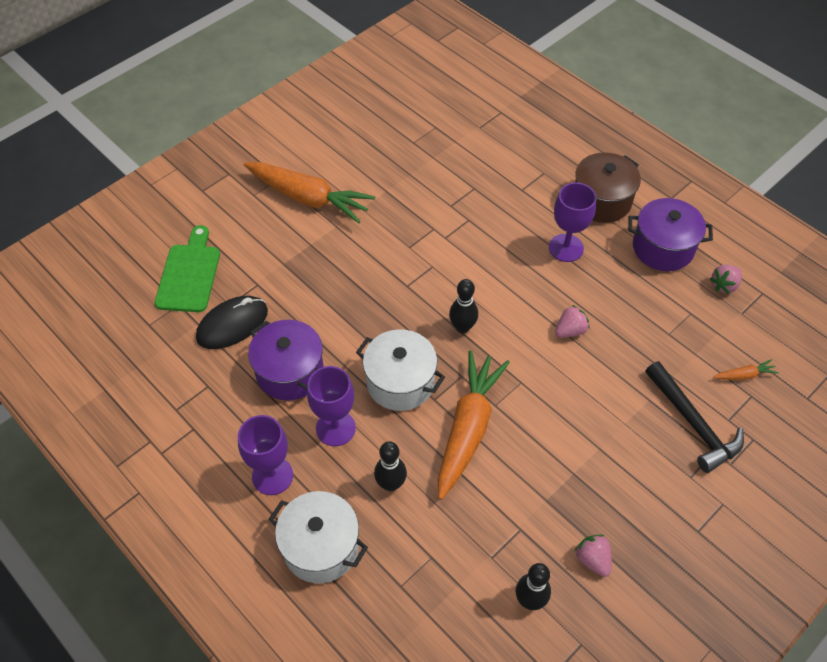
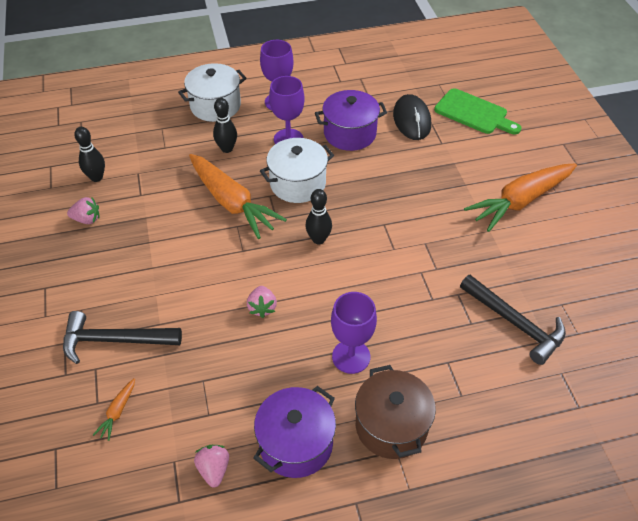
camera: 120 degrees right, 5 degrees down
(454, 163) = (515, 323): none -> black hammer

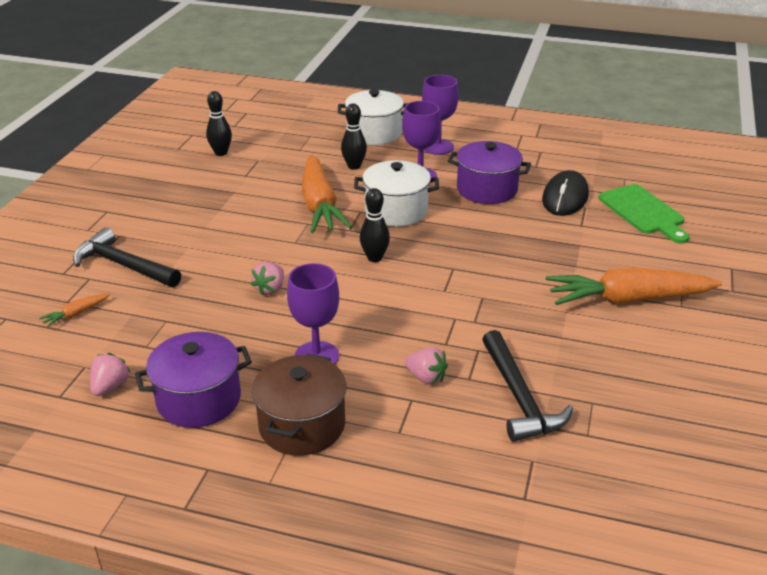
camera: 30 degrees right, 15 degrees down
(87, 219) = (185, 178): pink strawberry -> pink strawberry (426, 377)

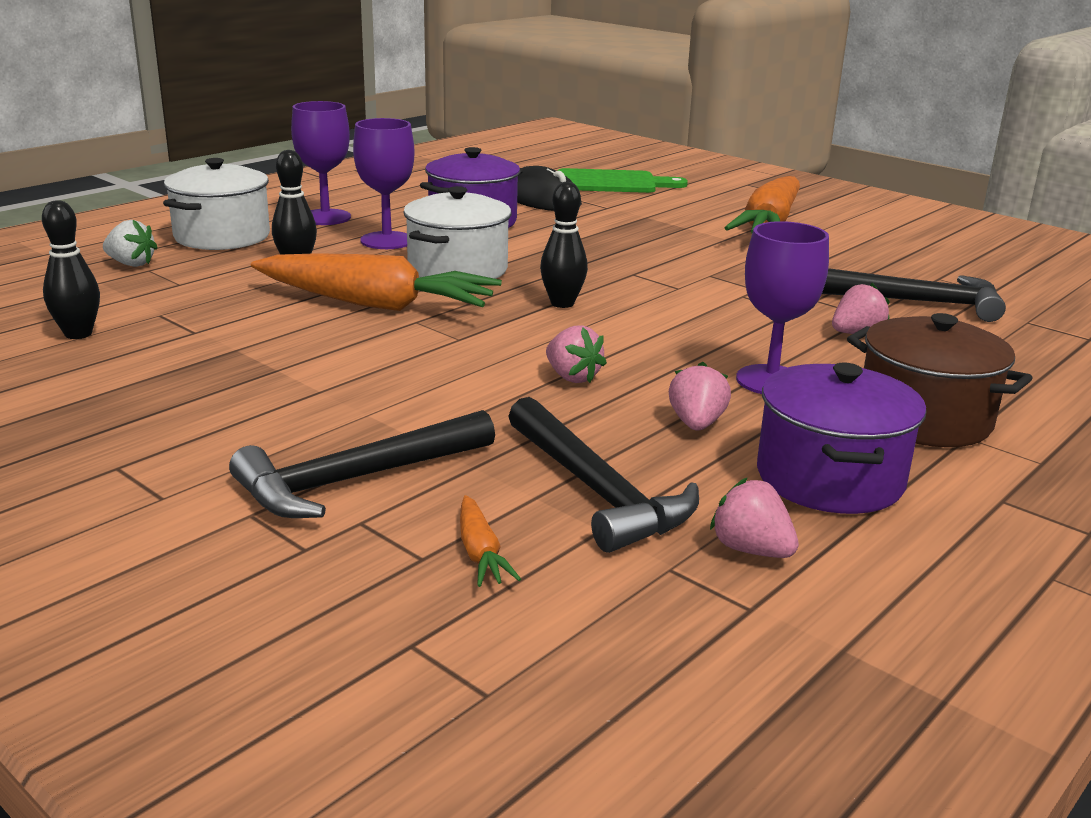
camera: 65 degrees left, 10 degrees down
(146, 329) = (597, 491): none -> black hammer
(238, 342) = (696, 424): none -> pink strawberry
(312, 129) = (131, 264): none -> white strawberry

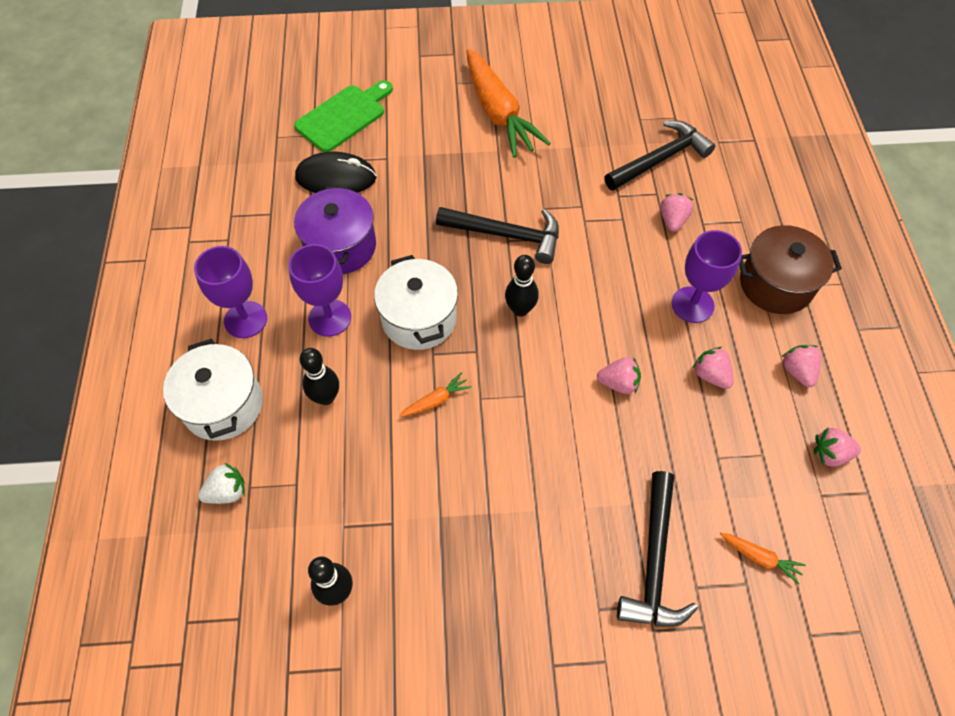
camera: 45 degrees left, 35 degrees up
(375, 304) = (436, 400): orange carrot -> orange carrot, size x0.41
(597, 491) = (741, 469): black hammer -> black hammer (506, 235)
(830, 478) = (797, 371): purple pot -> pink strawberry

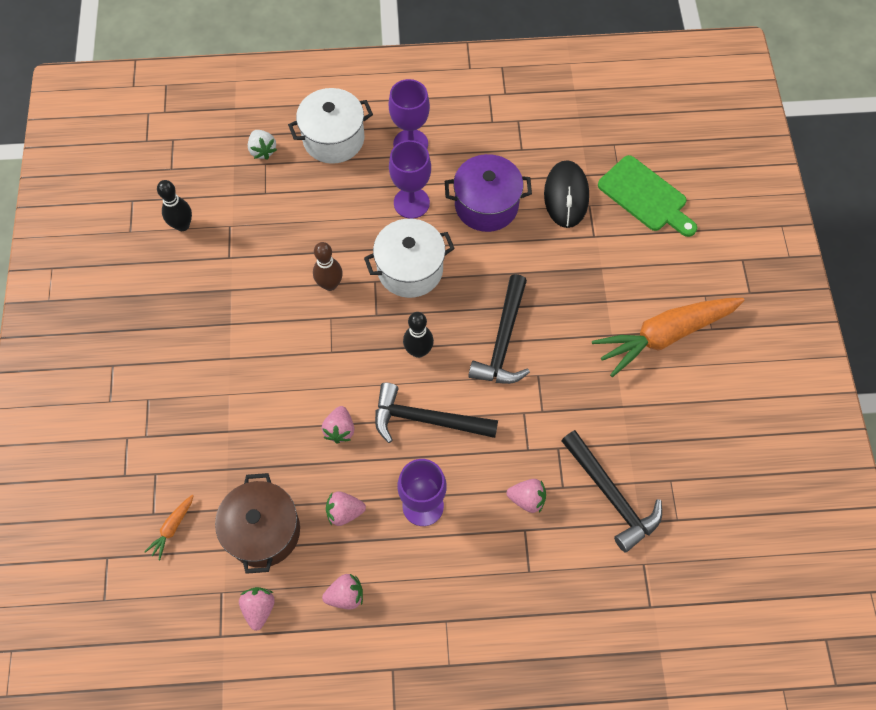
camera: 90 degrees right, 5 degrees up
(326, 397) = (337, 206): black bowling pin -> none
(436, 400) = (330, 284): orange carrot -> brown bowling pin
(654, 561) = (178, 443): black hammer -> black hammer (426, 419)
(710, 375) = (344, 512): pink strawberry -> pink strawberry turned 150 degrees counterclockwise
(775, 284) = (447, 593): brown pot -> brown pot (263, 531)

